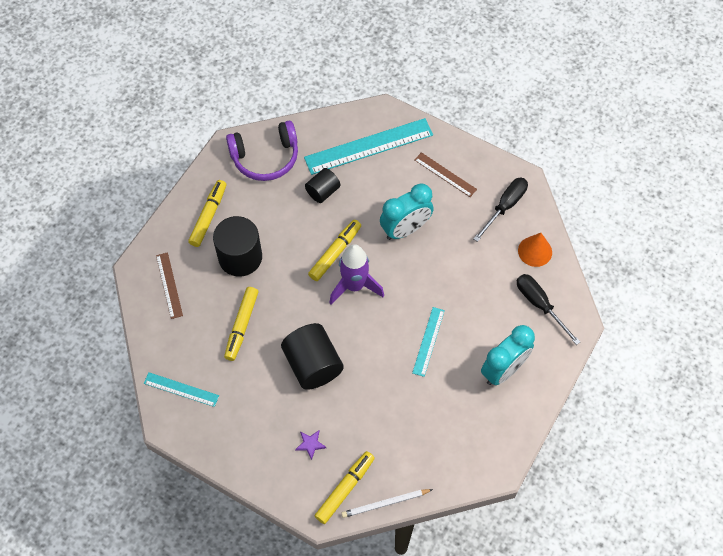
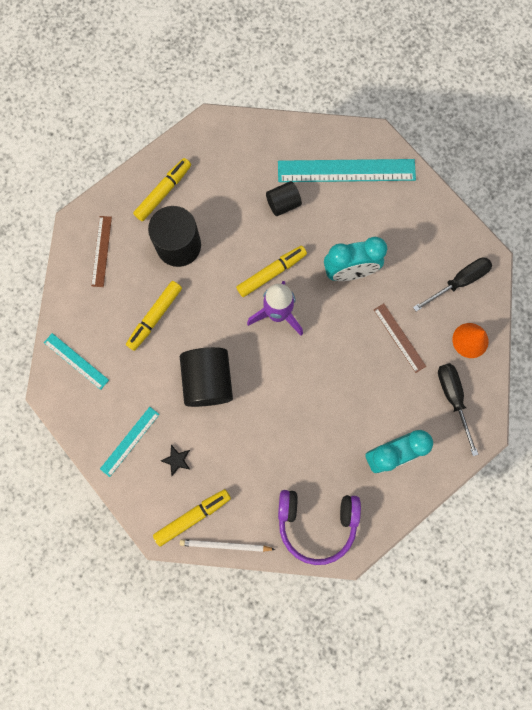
camera: 20 degrees right, 15 degrees up
(265, 157) = (240, 148): purple headphones -> purple headphones (316, 522)
(310, 444) = (176, 460): purple star -> black star
(428, 341) = (328, 397): turquoise ruler -> turquoise ruler (130, 441)
(445, 174) = (411, 227): brown ruler -> brown ruler (399, 337)

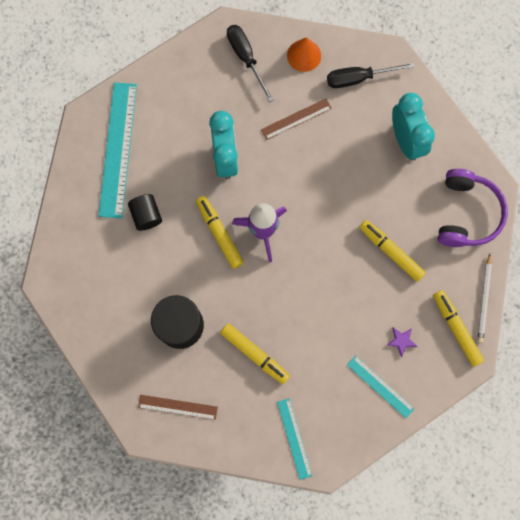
camera: 85 degrees left, 0 degrees up
(76, 361) = (294, 438): turquoise ruler -> turquoise ruler turned 60 degrees counterclockwise
(163, 192) = (119, 337): yellow marker -> yellow marker (391, 252)
(176, 460) = (401, 341): black star -> purple star
(208, 381) = (325, 305): black cylinder -> none

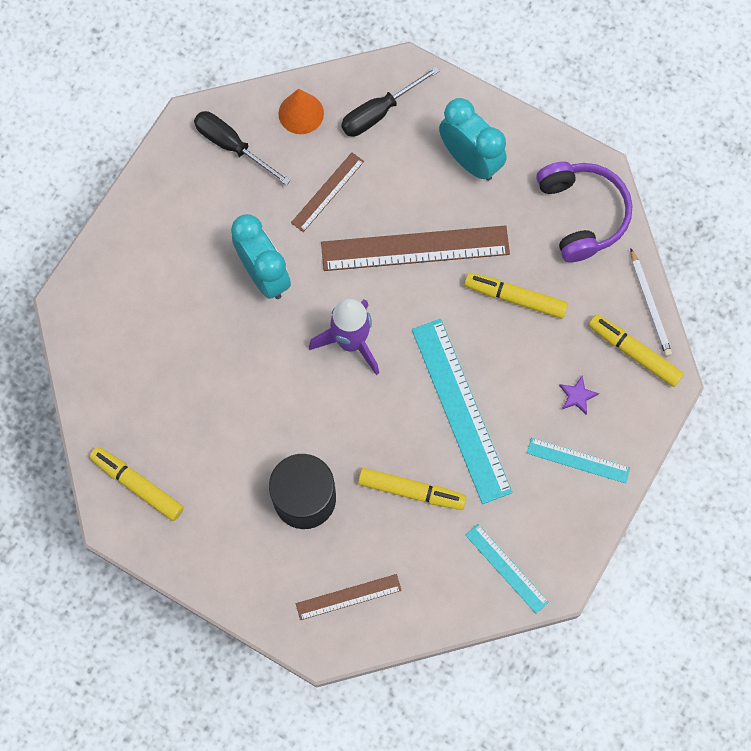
camera: 25 degrees left, 5 degrees down
(118, 149) = (126, 323): turquoise ruler -> turquoise ruler (461, 410)
(146, 215) = (200, 386): black cylinder -> none
(219, 233) = (300, 368): yellow marker -> yellow marker (137, 485)
(338, 185) = (415, 248): none -> brown ruler

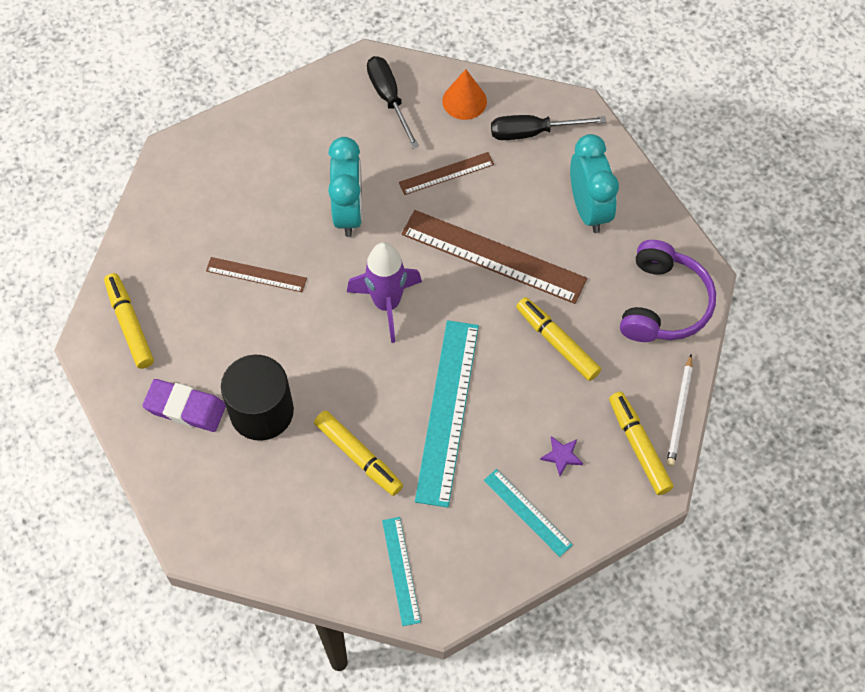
camera: 30 degrees right, 10 degrees down
(237, 532) = (185, 408): none -> purple eraser
(348, 597) = (244, 516): brown ruler -> brown ruler (256, 274)

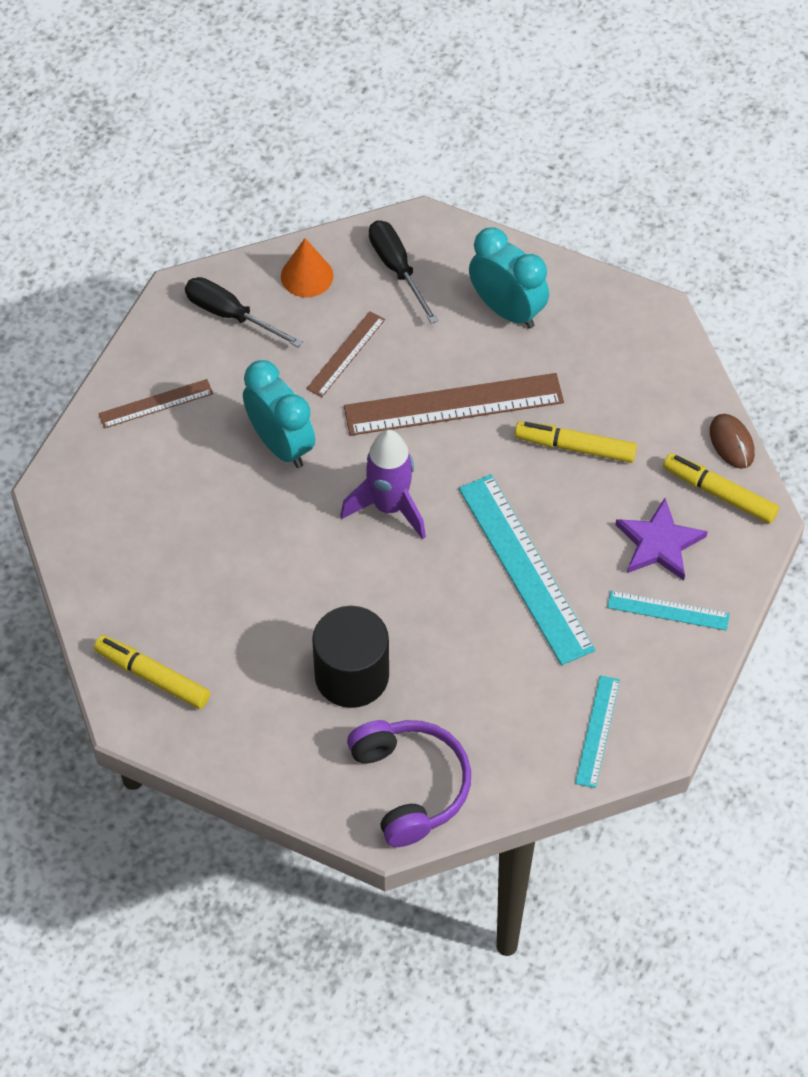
camera: 35 degrees left, 5 degrees down
(185, 408) = (275, 718): purple eraser -> none
(256, 274) = (239, 555): brown ruler -> brown ruler (156, 404)
(358, 456) = (477, 658): yellow marker -> none
(401, 570) = (597, 731): turquoise ruler -> turquoise ruler turned 60 degrees clockwise
(532, 132) = (397, 268): black screwdriver -> black screwdriver turned 105 degrees clockwise
(561, 456) = (659, 543): purple star -> purple star, size x1.94
(663, 303) = (642, 356): purple headphones -> purple headphones (410, 786)
(679, 413) = (731, 443): white pencil -> brown mouse

